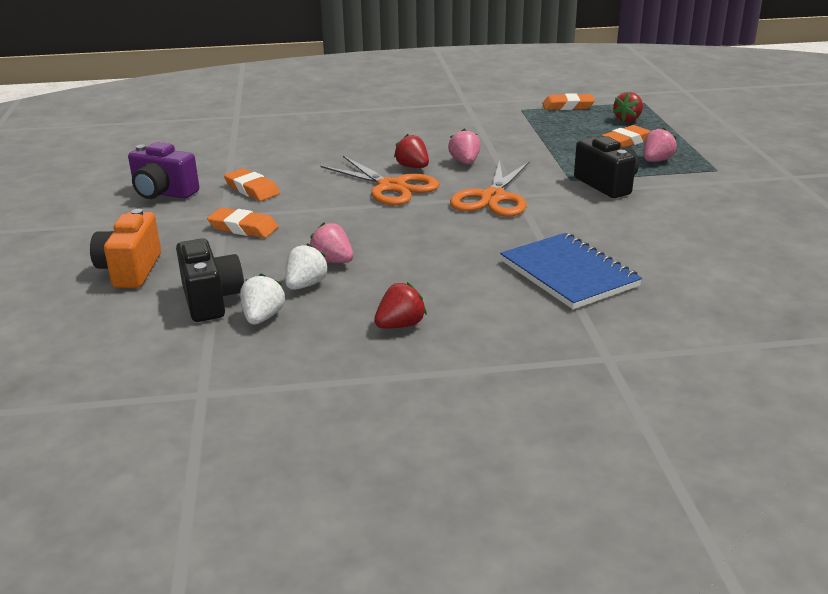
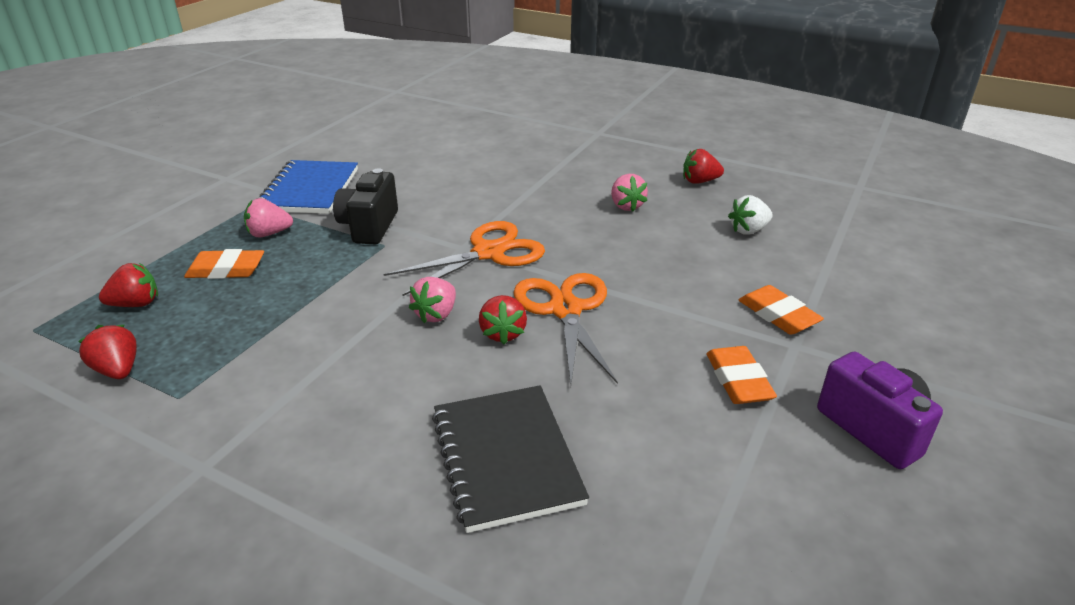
camera: 145 degrees left, 5 degrees up
(130, 270) = (918, 302): orange camera -> none
(211, 300) = (838, 244): black camera -> none
(263, 317) = (798, 217): white strawberry -> none
(332, 261) = (709, 243): pink strawberry -> pink strawberry (626, 206)
(346, 136) = (505, 458): none -> black notebook
(568, 106) = (118, 370): orange eraser -> red strawberry
(569, 273) = (543, 173): blue notebook -> blue notebook (309, 190)

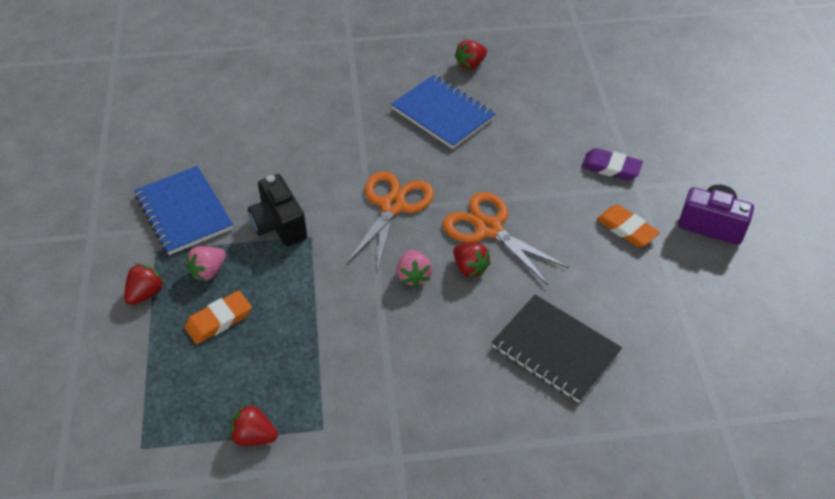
camera: 35 degrees left, 15 degrees up
(136, 304) = (191, 385): red strawberry -> red strawberry (145, 293)
(626, 206) = (443, 114): pink strawberry -> blue notebook
(748, 230) = (540, 100): white strawberry -> none
(778, 315) = (611, 167): orange eraser -> purple eraser

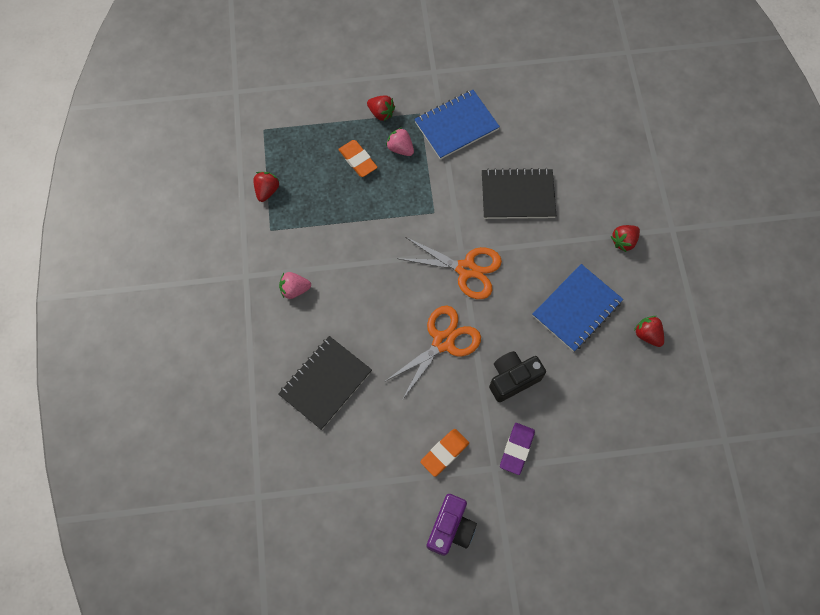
camera: 90 degrees right, 20 degrees up
(279, 225) = (444, 190): black camera -> black camera (512, 379)
(294, 157) = (517, 195): none -> black notebook
(413, 276) = (395, 285): pink strawberry -> pink strawberry (295, 289)
(470, 268) = (403, 325): red strawberry -> red strawberry (623, 241)

